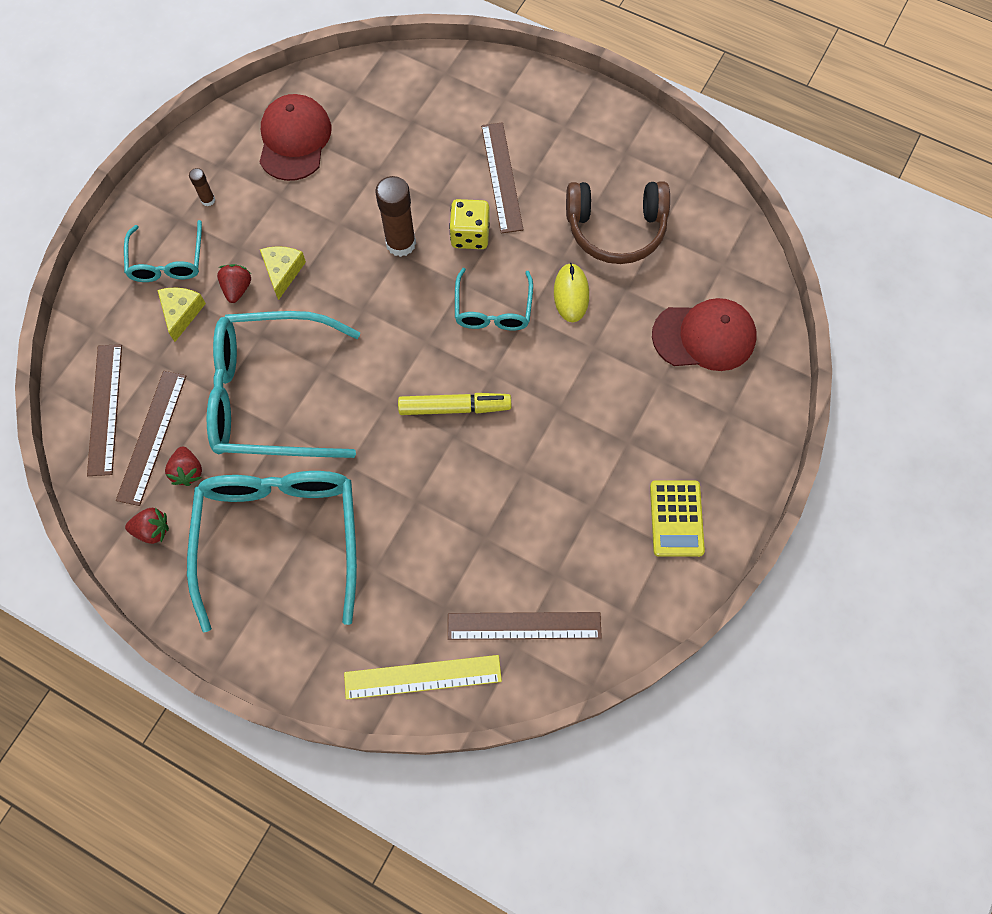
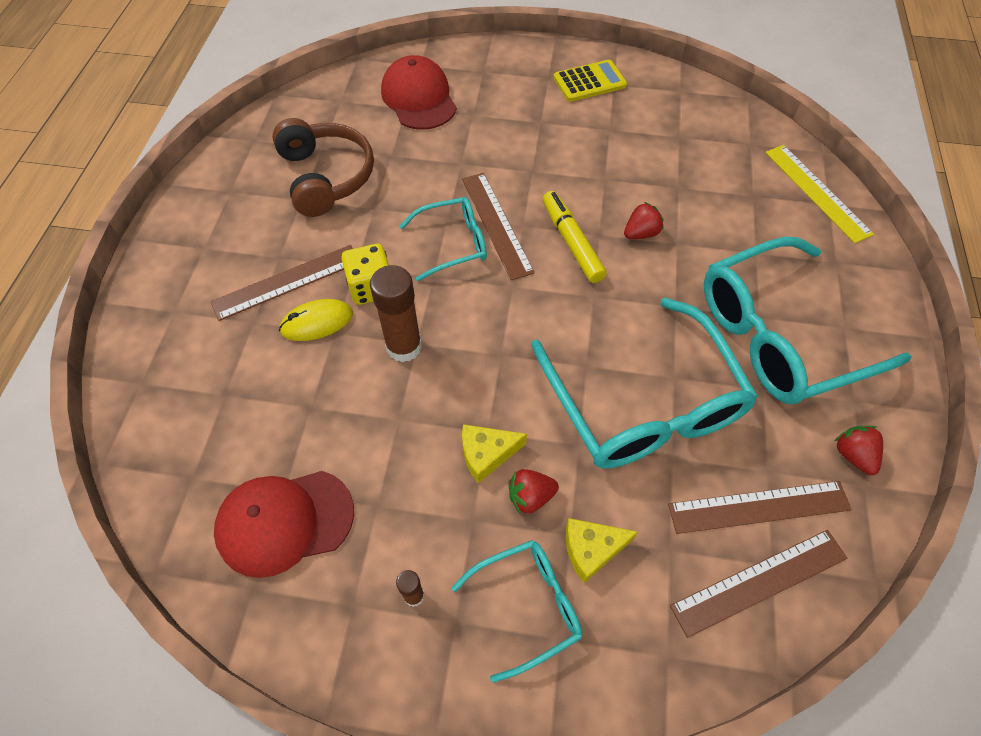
camera: 110 degrees left, 10 degrees down
(188, 471) = (772, 449): red strawberry -> red strawberry (641, 233)
(524, 625) = (731, 144): brown ruler -> brown ruler (496, 224)
(571, 294) = (411, 191): yellow mouse -> yellow mouse (317, 322)

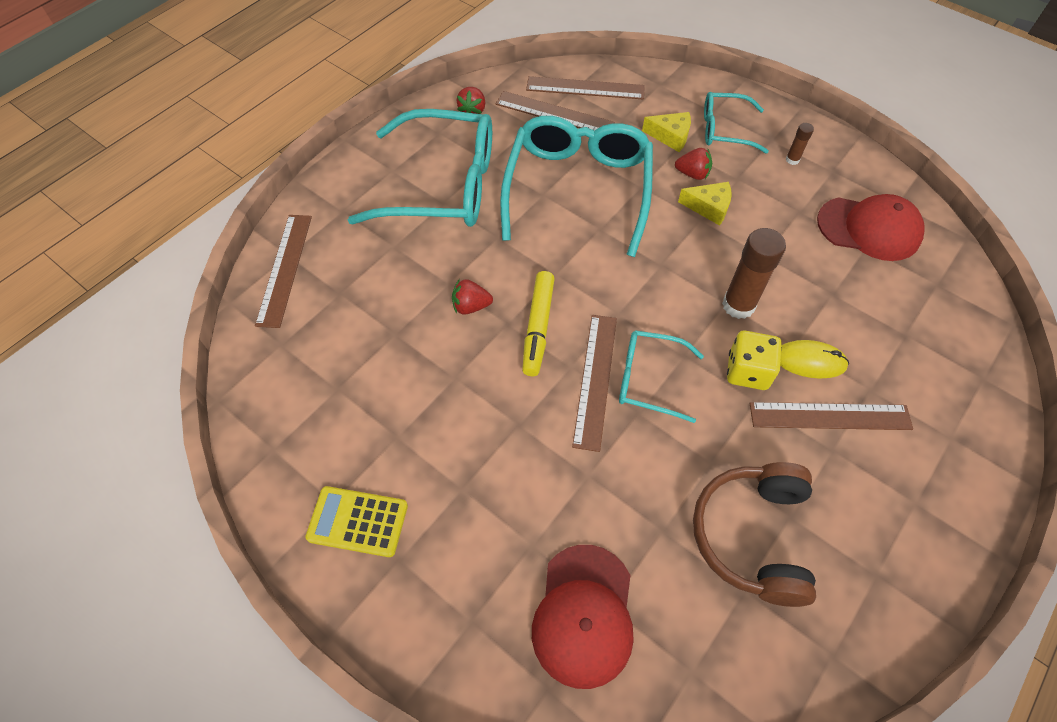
camera: 150 degrees left, 0 degrees up
(816, 192) = (285, 269): yellow ruler -> brown ruler

